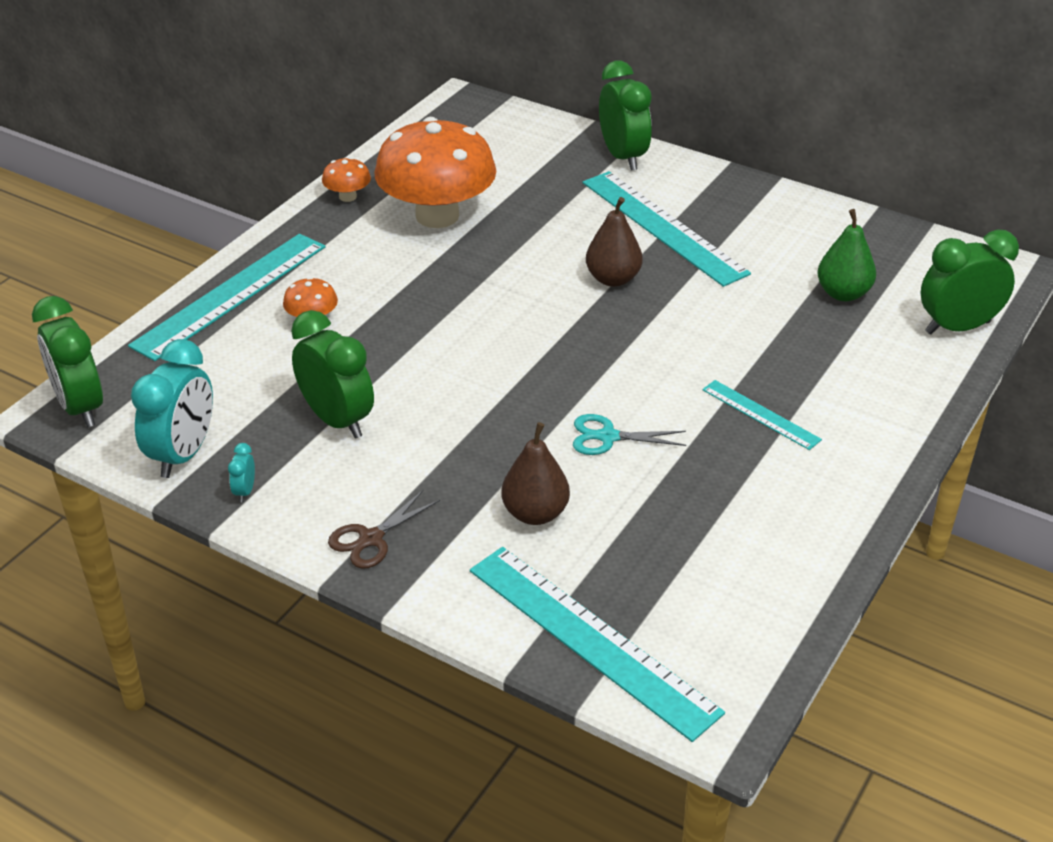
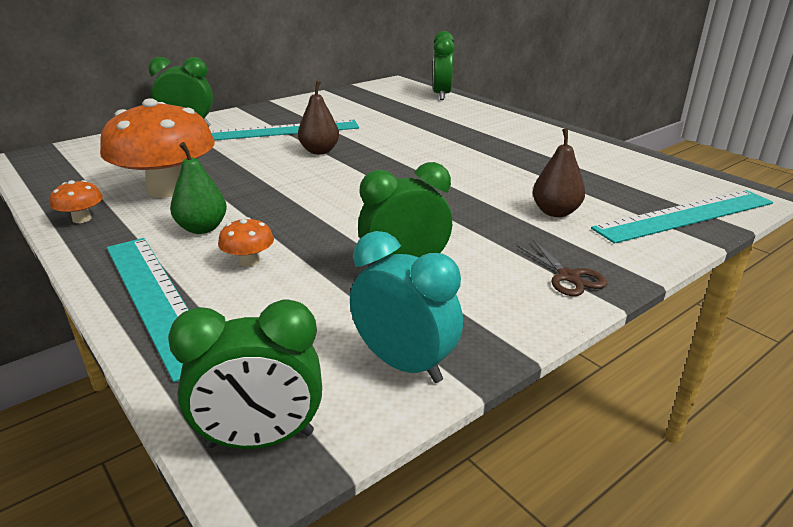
camera: 70 degrees left, 10 degrees down
(245, 491) = (482, 332): turquoise clock -> none
(607, 437) = (485, 179): turquoise scissors -> none
(760, 414) = (486, 141): turquoise ruler -> none
(843, 293) = (392, 108): green pear -> green pear (202, 228)

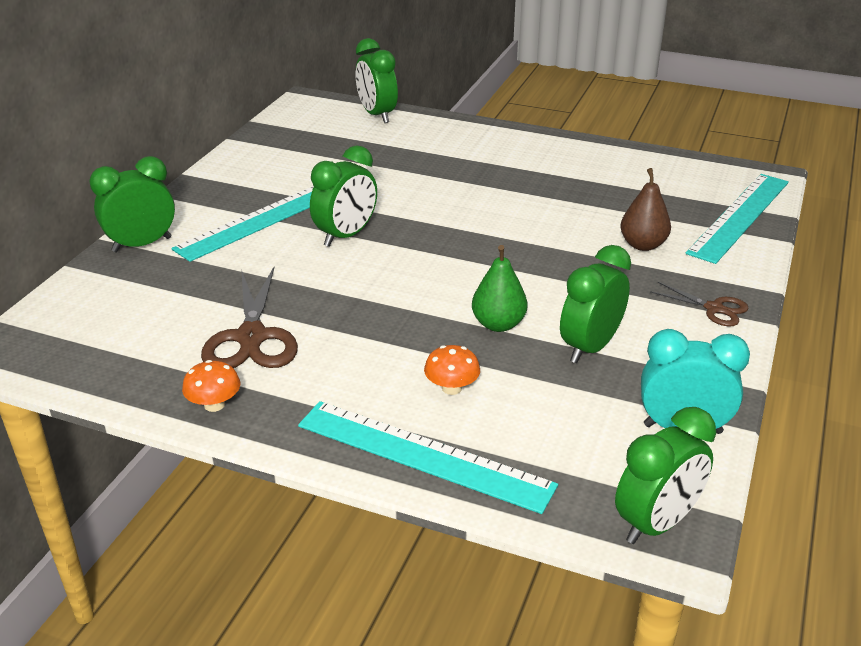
camera: 30 degrees left, 5 degrees up
(167, 189) = (251, 338): orange mushroom -> brown scissors
(202, 228) = (358, 370): green pear -> green pear (498, 324)
(319, 151) = (346, 236): brown pear -> green clock

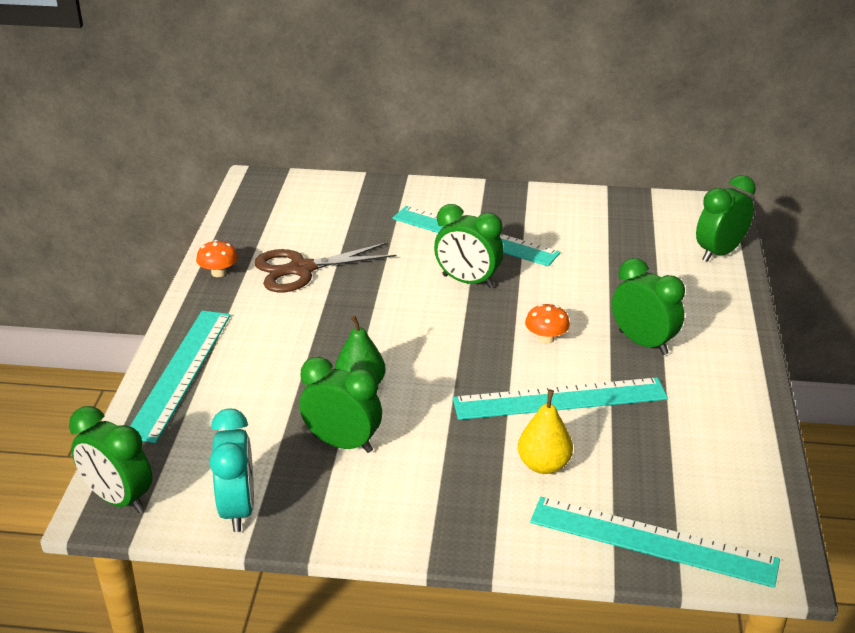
camera: 75 degrees right, 0 degrees up
(142, 244) = (407, 193): green clock -> green clock (643, 343)
(451, 388) = (263, 374): orange mushroom -> orange mushroom (546, 338)
(555, 222) = (560, 399): none -> turquoise ruler
(643, 245) = (544, 465): brown pear -> yellow pear
(714, 308) = (438, 524): brown scissors -> none

